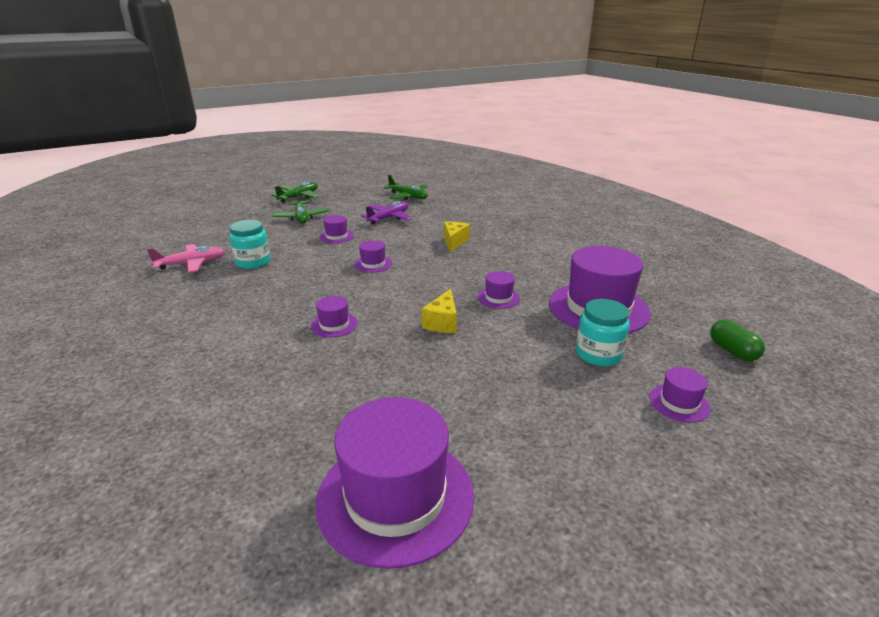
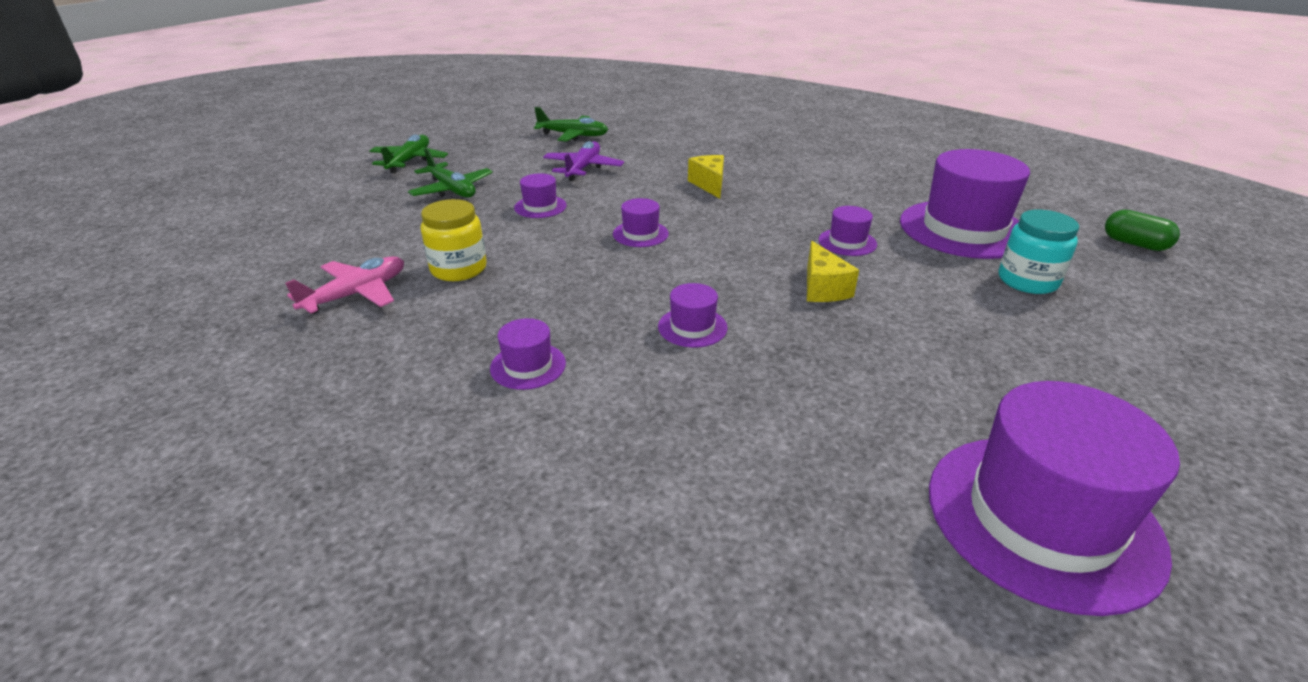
camera: 25 degrees left, 5 degrees up
(253, 262) = (458, 269): turquoise jar -> yellow jar
(679, 403) = (1159, 311): purple hat -> purple hat (528, 366)

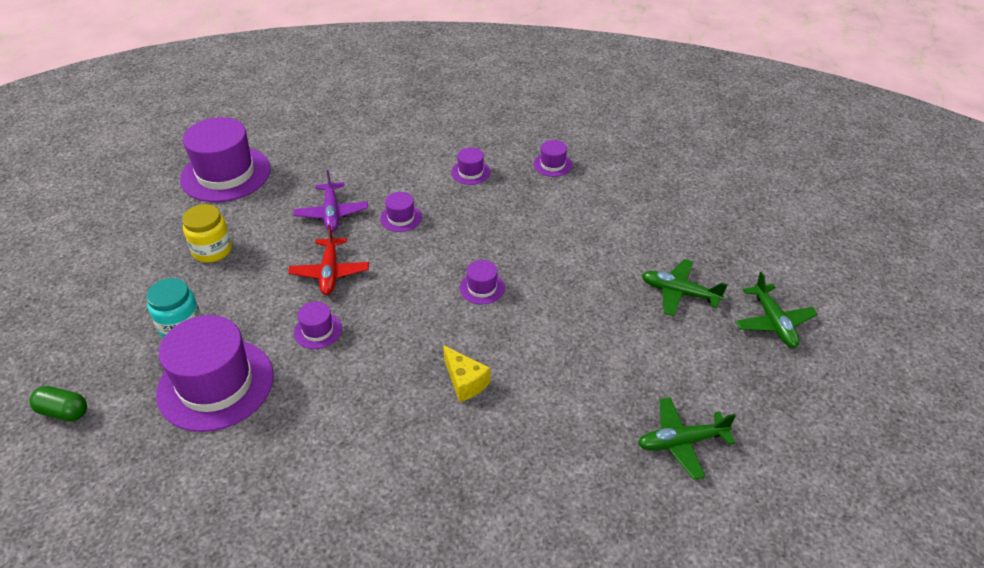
camera: 155 degrees right, 10 degrees up
(356, 294) = (606, 182): pink plane -> none
(458, 269) = (572, 216): yellow jar -> yellow jar (212, 250)
(540, 207) = (585, 295): purple hat -> purple hat (552, 164)
(583, 168) = (604, 369): purple plane -> purple plane (332, 213)
(822, 288) = (330, 272): yellow cheese -> red plane

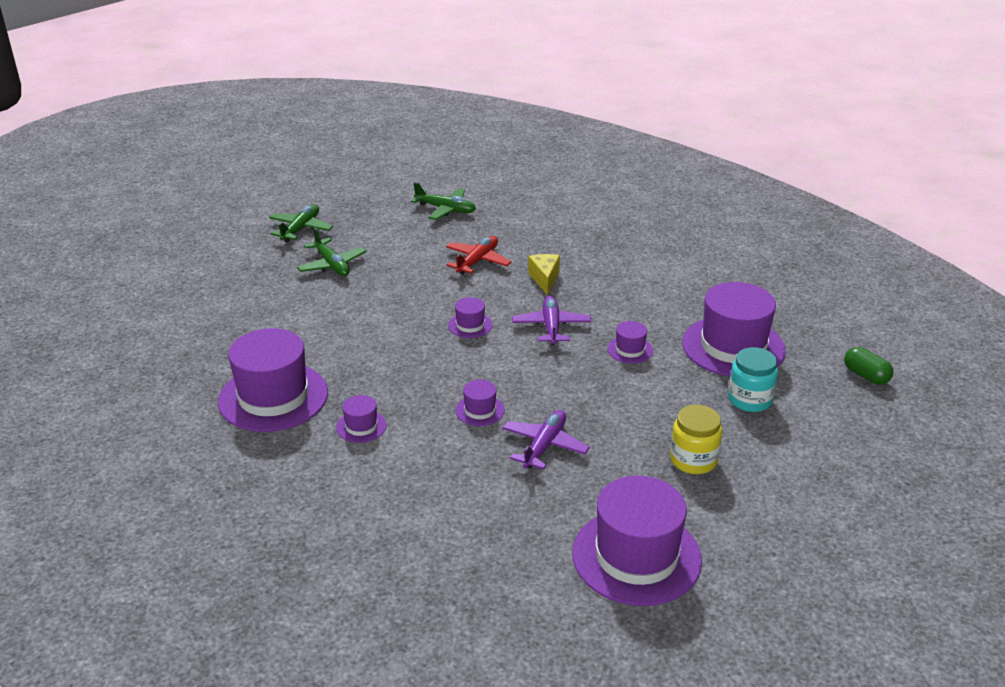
camera: 145 degrees left, 10 degrees down
(330, 272) = (588, 389): red plane -> red plane (477, 261)
(409, 322) = (551, 327): none -> purple plane
(552, 164) = (273, 397): purple hat -> purple hat, size x2.24

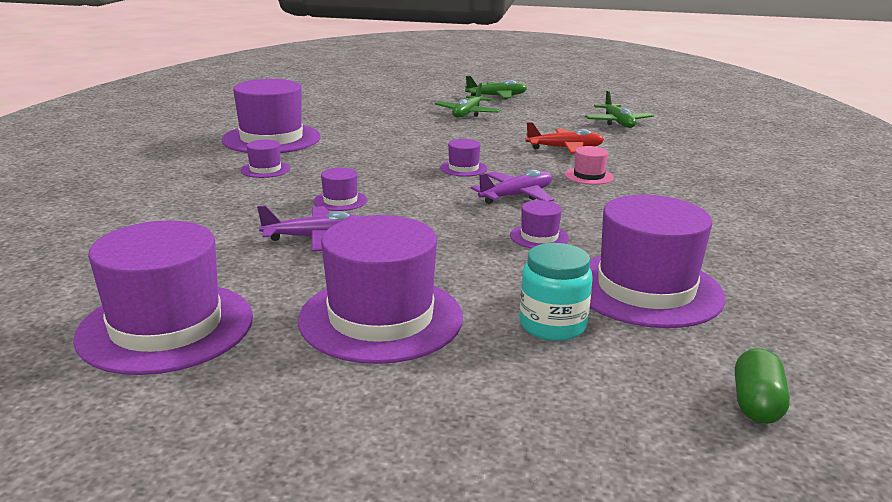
camera: 55 degrees right, 10 degrees down
(545, 279) = (589, 176): yellow cheese -> pink hat
(693, 460) = (381, 318): yellow jar -> purple hat

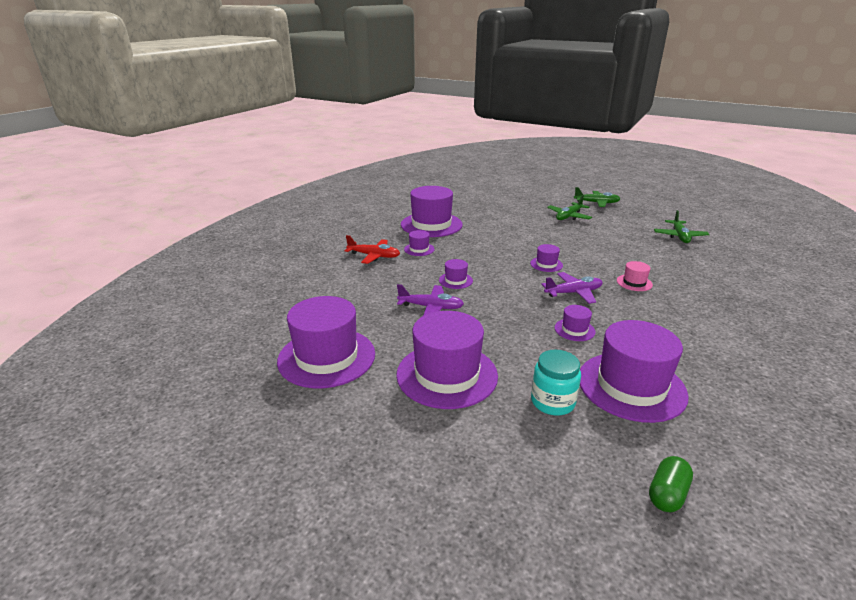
camera: 20 degrees right, 5 degrees up
(565, 148) = (627, 256): red plane -> red plane (374, 256)

